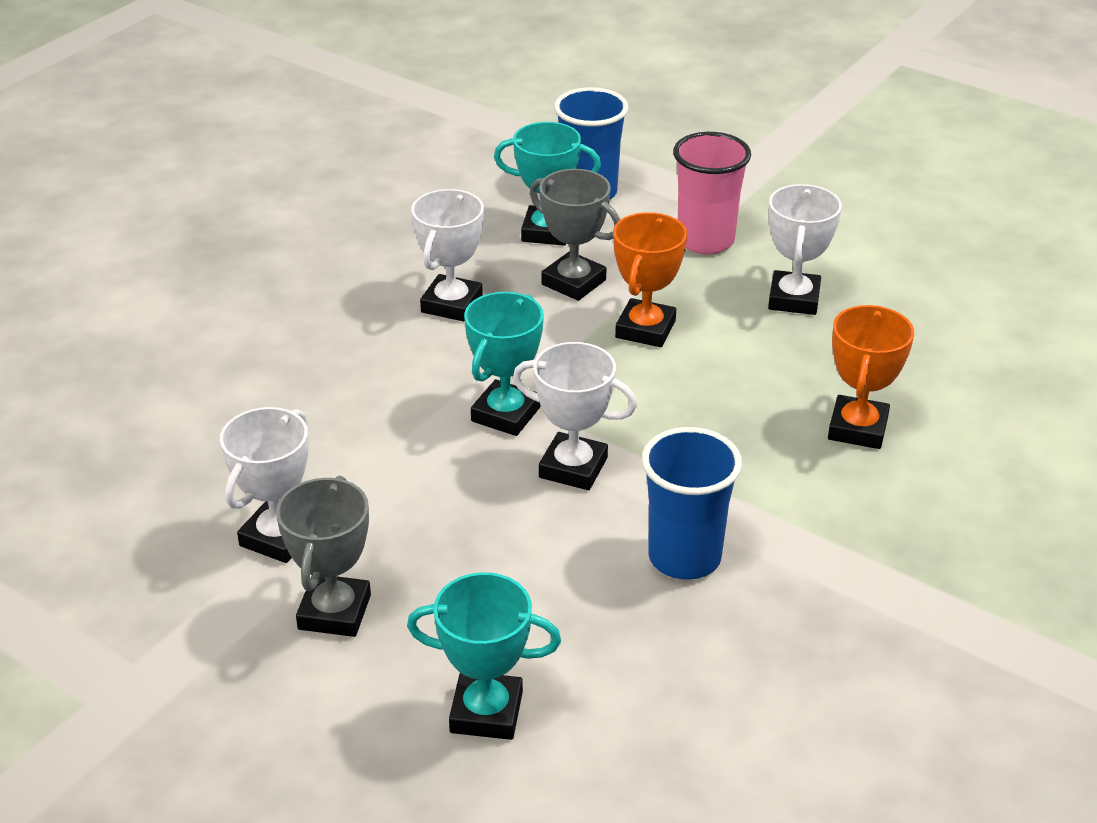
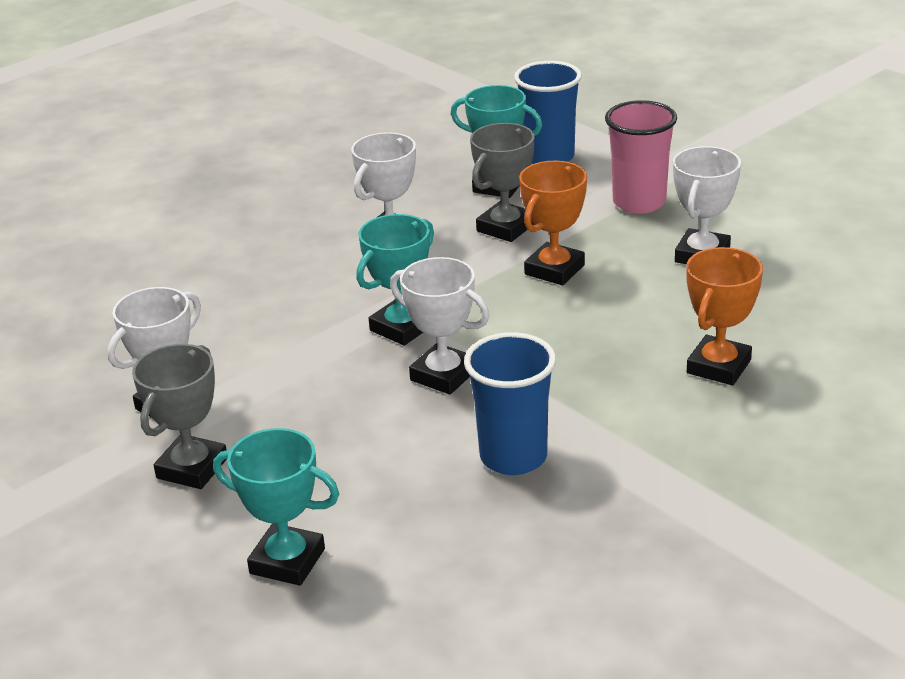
camera: 15 degrees right, 5 degrees down
(573, 282) = (505, 227): grey trophy -> grey trophy turned 75 degrees clockwise

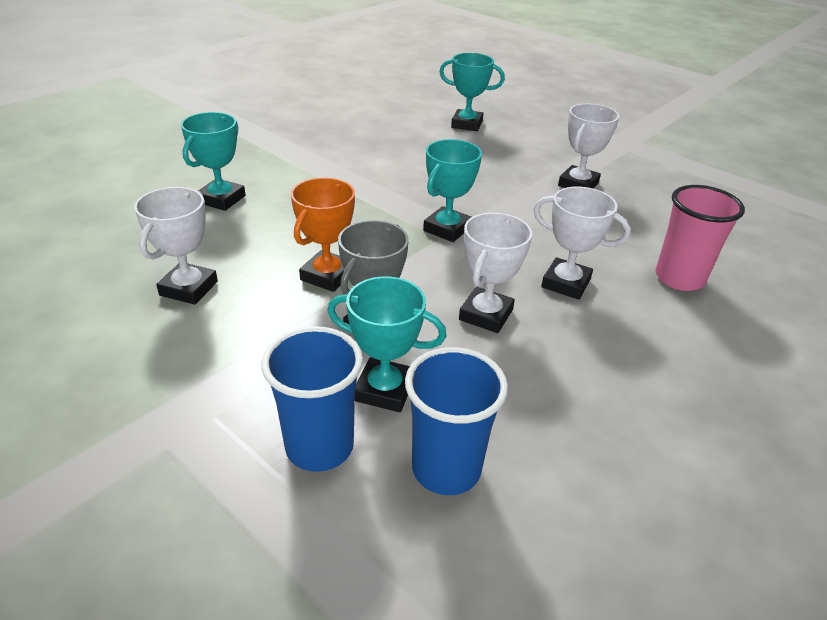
camera: 170 degrees right, 5 degrees up
(192, 468) = (539, 156): grey trophy -> none
(444, 375) = (409, 197): white trophy -> white trophy (566, 283)
(513, 457) = (361, 157): blue cup -> blue cup (446, 469)
(639, 202) = (225, 359): pink cup -> pink cup (679, 278)
(719, 366) = (221, 199): orange trophy -> turquoise trophy

